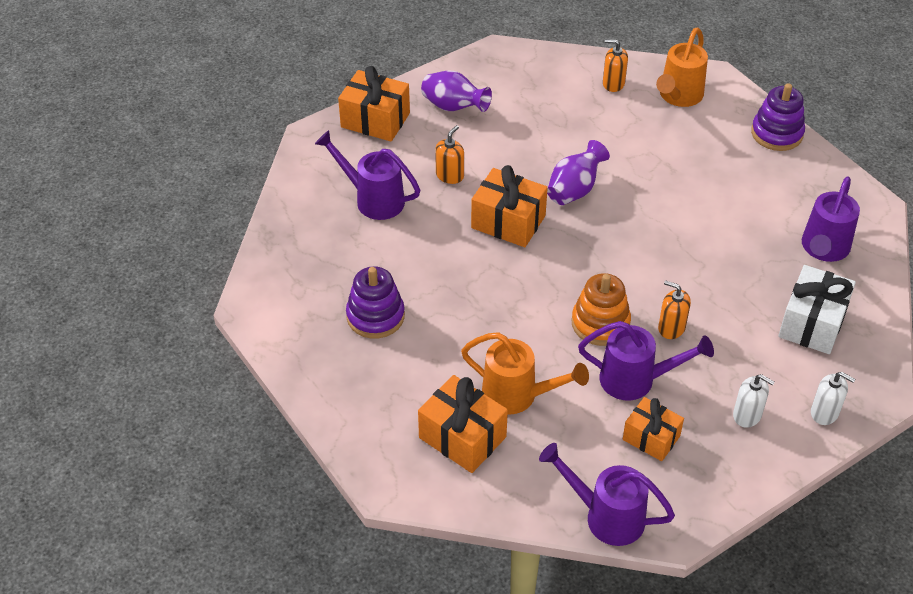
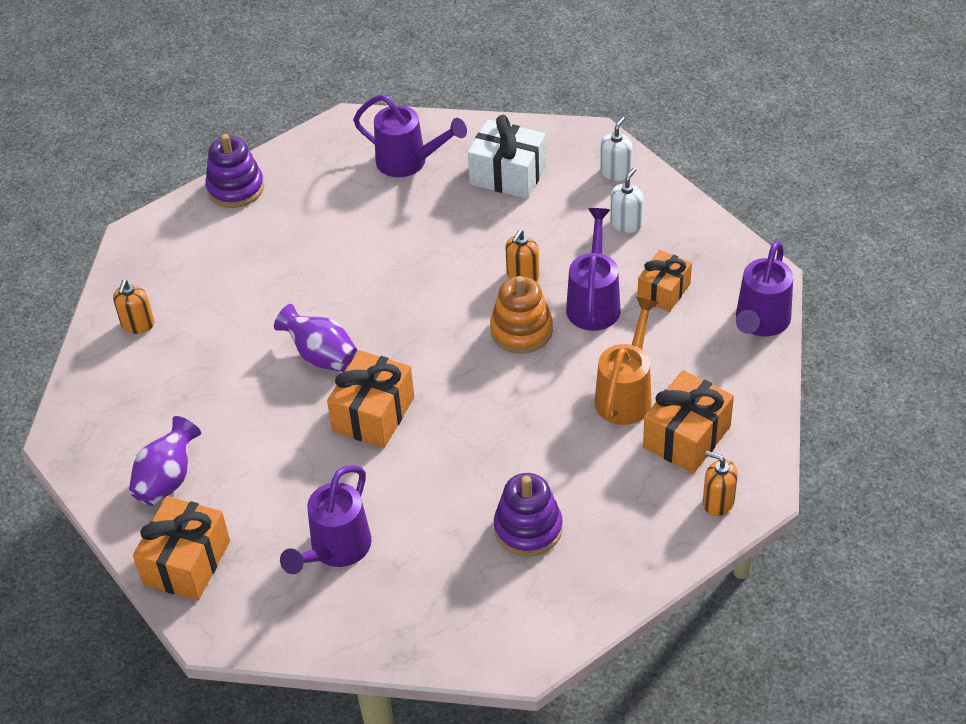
camera: 90 degrees left, 0 degrees up
(450, 175) = (294, 475): orange soap dispenser -> orange soap dispenser (718, 502)
(678, 96) = (167, 266): orange watering can -> none

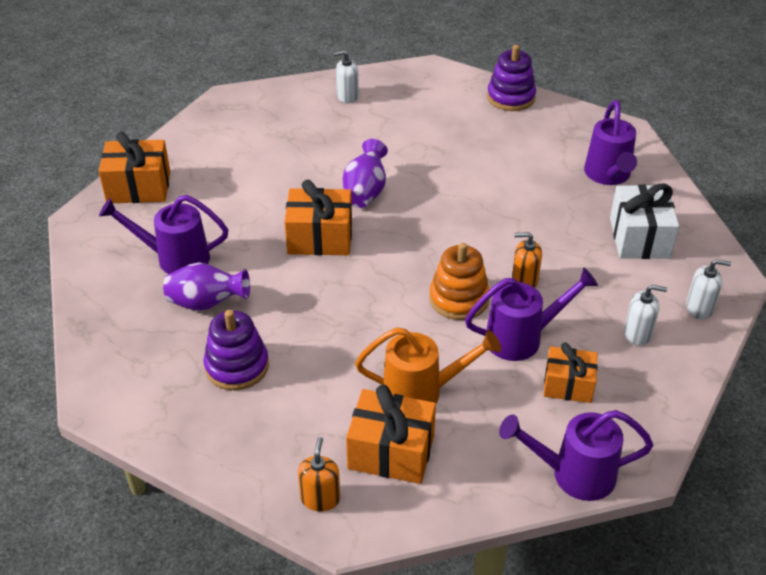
camera: 65 degrees right, 5 degrees down
(138, 324) = (347, 96): orange soap dispenser -> white soap dispenser
(167, 479) = (210, 155): purple vase -> purple vase (206, 303)

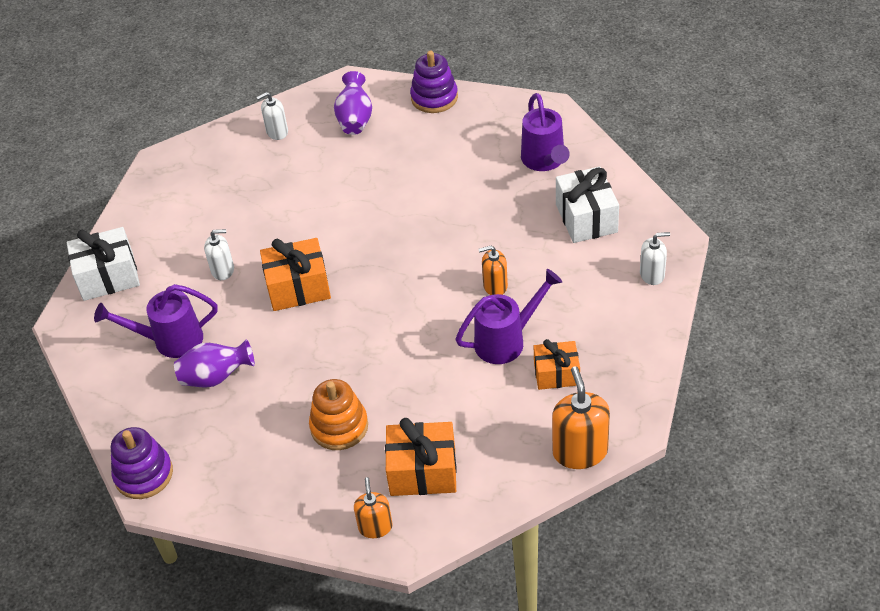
camera: 10 degrees left, 5 degrees up
(138, 187) = (108, 277): orange gift -> white gift
(237, 366) = (264, 429): purple stacking toy -> purple stacking toy (144, 474)
(365, 192) = (326, 231): purple vase -> purple vase (355, 119)
(421, 392) = (433, 412): orange watering can -> none
(459, 299) = (441, 317): orange stacking toy -> orange stacking toy (339, 426)
(574, 474) = (580, 451): purple watering can -> orange soap dispenser
(637, 334) = (604, 312): white soap dispenser -> white soap dispenser (223, 270)

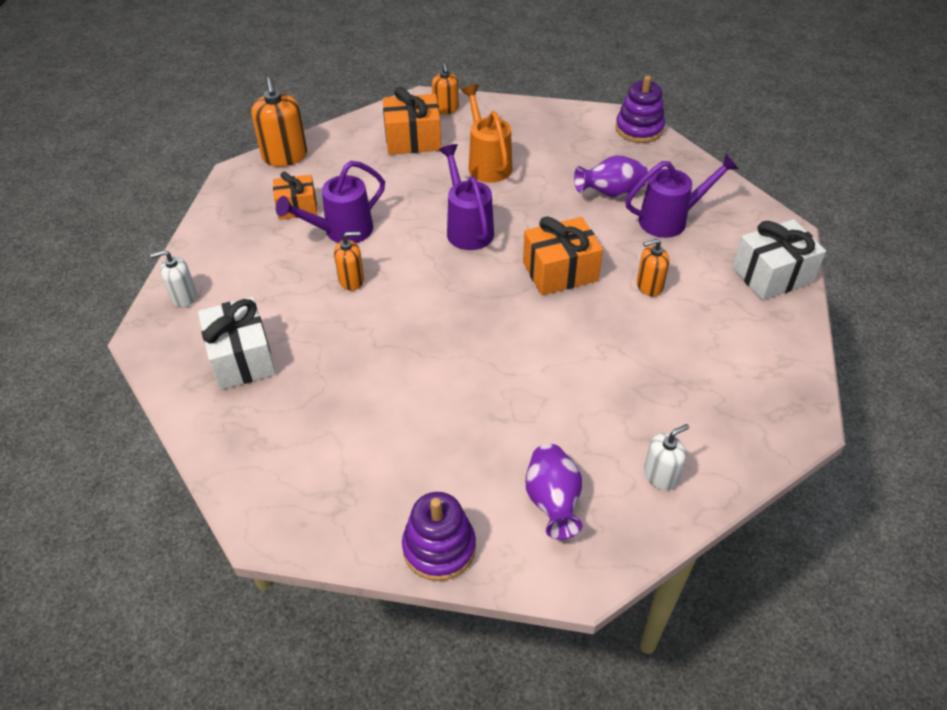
camera: 170 degrees right, 0 degrees up
(223, 270) = (649, 286): white soap dispenser -> orange soap dispenser
(339, 426) = (487, 164): orange stacking toy -> orange watering can
(544, 161) = (282, 437): purple watering can -> purple watering can (467, 228)

